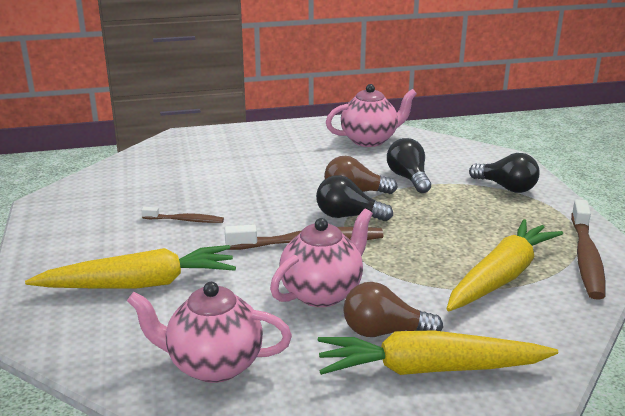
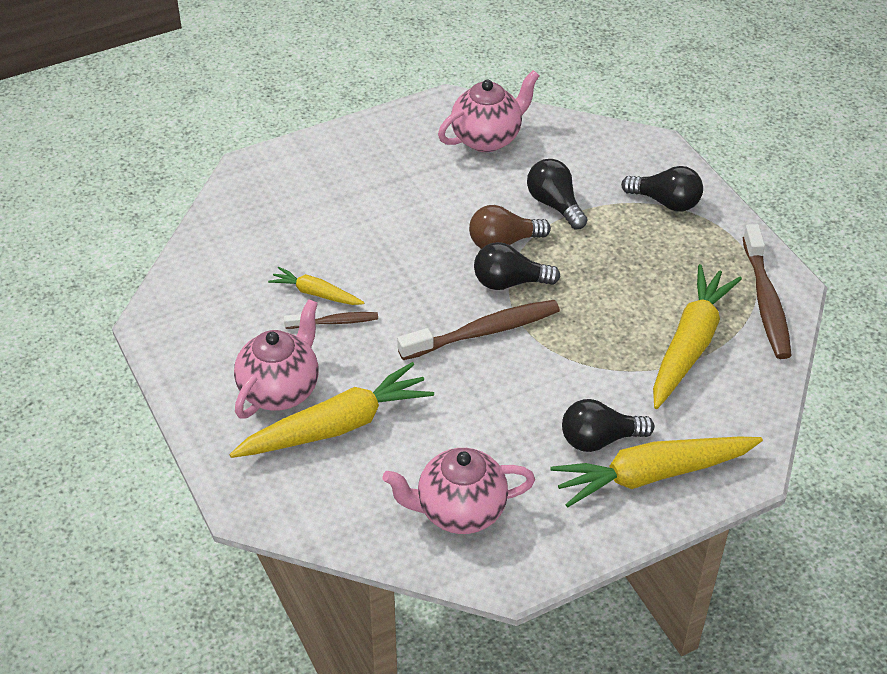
camera: 15 degrees left, 20 degrees up
(182, 202) = (316, 293): none -> yellow carrot
(322, 293) = (524, 401): pink teapot -> pink teapot (280, 390)
(384, 332) = (599, 439): brown light bulb -> black light bulb

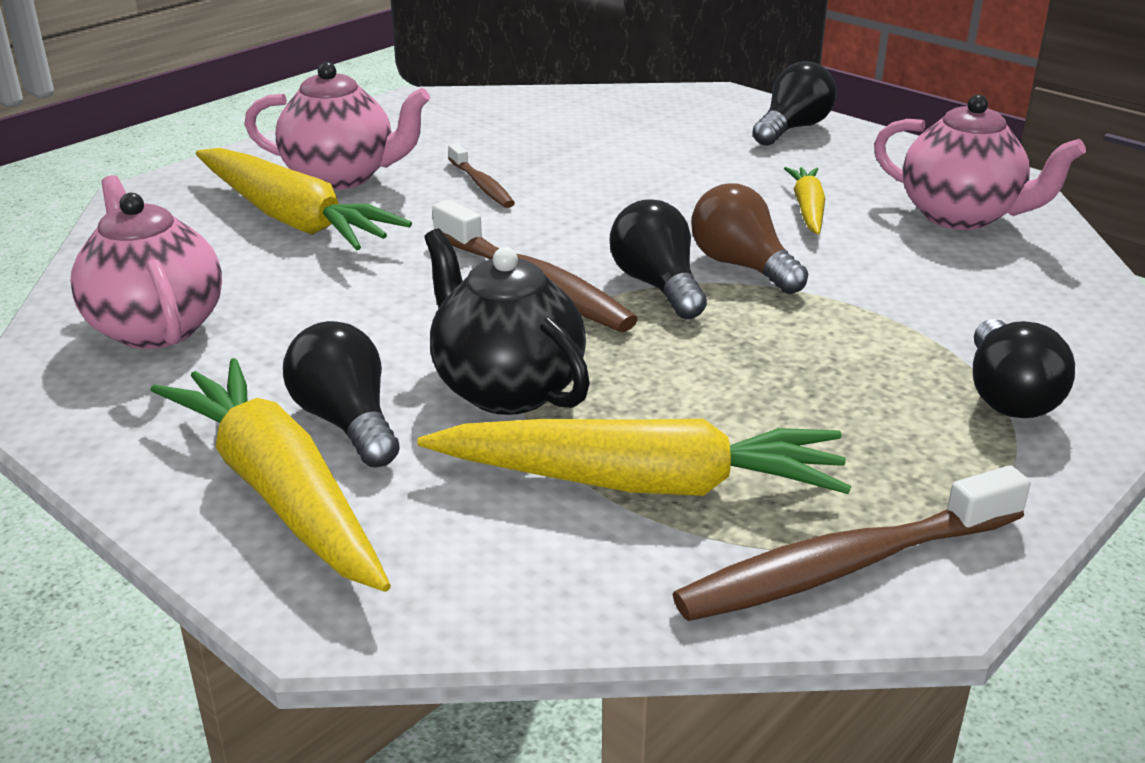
camera: 70 degrees right, 15 degrees down
(316, 293) = (526, 166): yellow carrot -> yellow carrot (808, 209)
(555, 205) = (874, 292): black light bulb -> black light bulb (792, 128)
(592, 370) = (506, 389): none -> black teapot

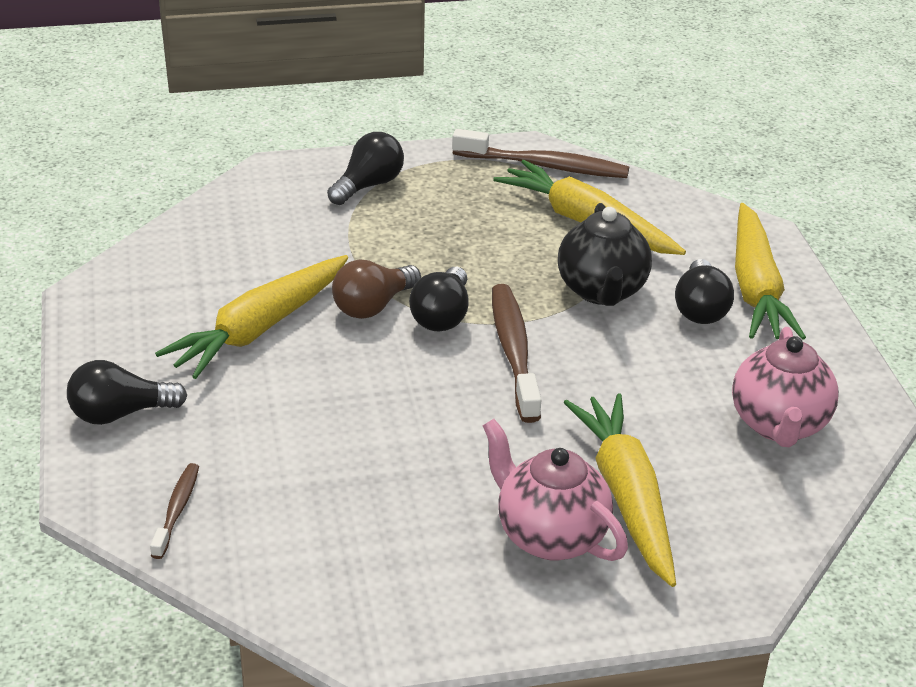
camera: 145 degrees left, 5 degrees up
(482, 185) = (447, 467): brown toothbrush -> brown toothbrush (177, 510)
(742, 266) = (373, 306): brown light bulb -> brown light bulb turned 45 degrees clockwise
(808, 209) = (259, 329): yellow carrot -> yellow carrot, size x1.92
(961, 216) = (180, 278): pink teapot -> none

